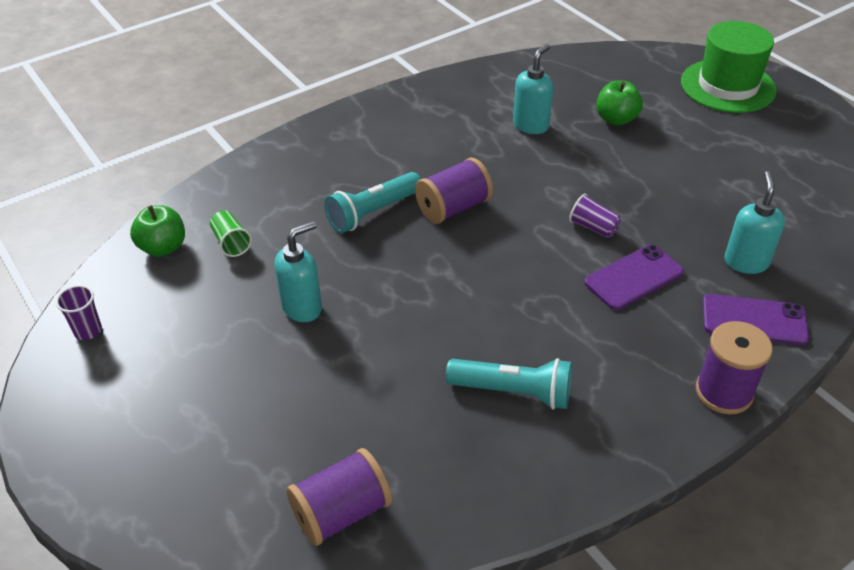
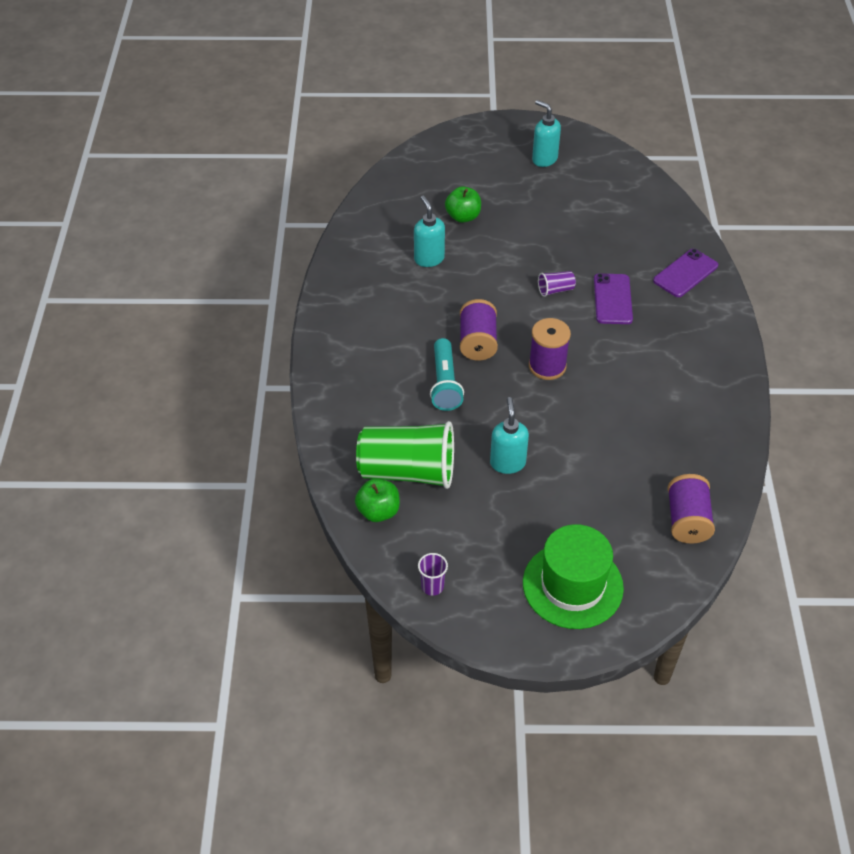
camera: 55 degrees left, 5 degrees up
(231, 242) = (407, 471): green cup -> green cup, size x2.42
(513, 392) = (658, 402): turquoise flashlight -> none
(724, 392) = (724, 318): purple spool -> purple spool (547, 366)
(727, 86) = (481, 148): green hat -> green hat (572, 585)
(746, 262) = (640, 247): turquoise soap dispenser -> turquoise soap dispenser (544, 159)

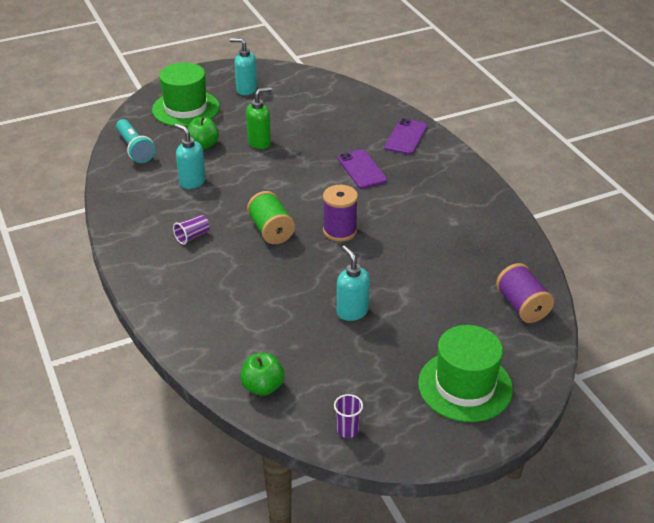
camera: 25 degrees left, 10 degrees down
(407, 471) = (270, 346): green cup -> none
(444, 383) = (261, 269): turquoise flashlight -> turquoise flashlight (134, 149)
(468, 165) = (185, 108): none -> green hat
(477, 342) = (271, 230): purple spool -> green spool
(522, 231) = (260, 142): none -> green soap dispenser
(555, 290) = (312, 175): purple cup -> purple cup (192, 236)

